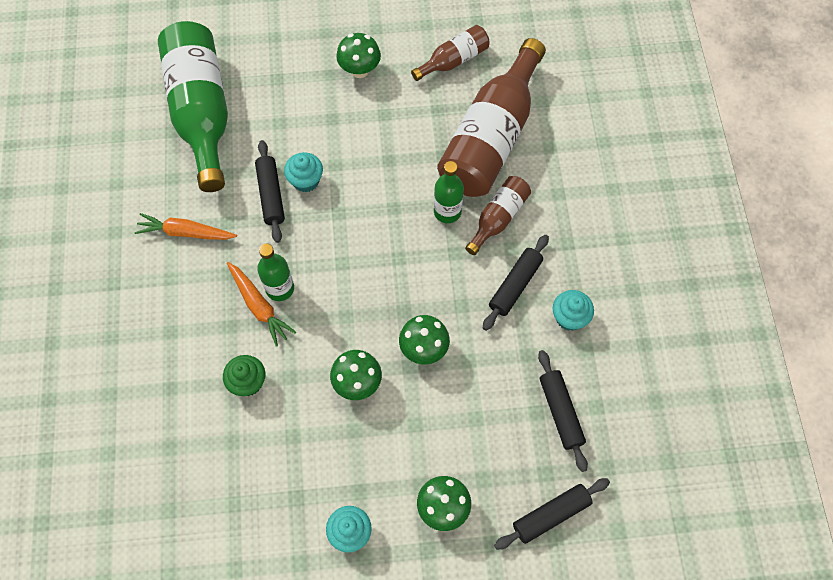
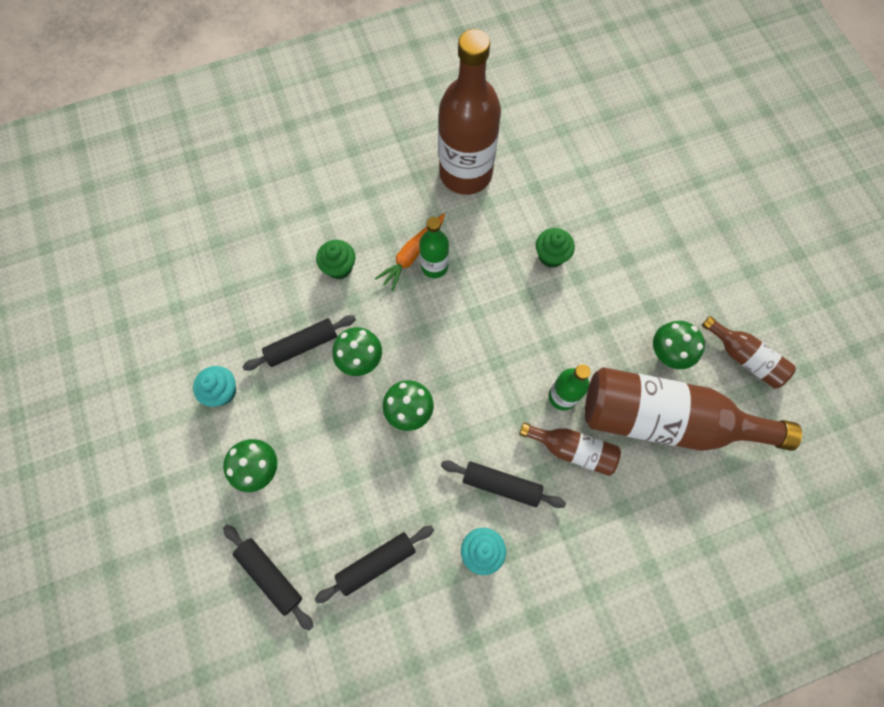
camera: 75 degrees right, 5 degrees up
(186, 232) = (465, 173): orange carrot -> brown bottle
(202, 112) = (590, 147): green bottle -> none
(271, 195) = (526, 230): black rolling pin -> black rolling pin (302, 346)
(306, 181) = (551, 256): turquoise cupcake -> green cupcake
(359, 70) = (693, 269): green mushroom -> green mushroom (668, 353)

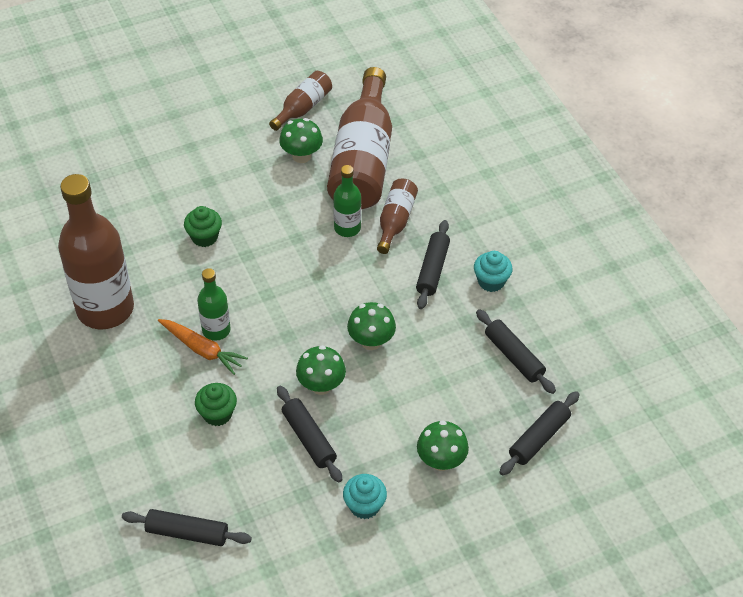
camera: 95 degrees left, 20 degrees down
(223, 244) = (187, 533): none -> black rolling pin

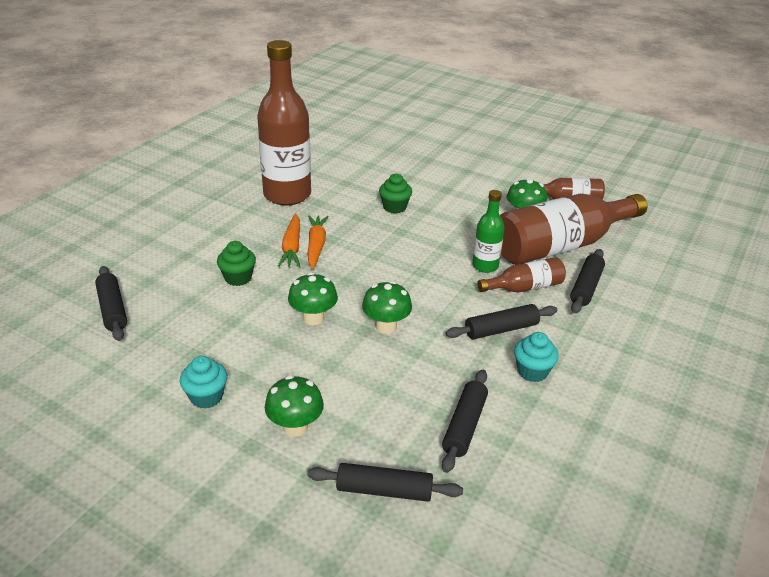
camera: 55 degrees right, 15 degrees down
(216, 330) = (316, 246): green bottle -> orange carrot
(309, 438) = (253, 334): black rolling pin -> black rolling pin (586, 287)

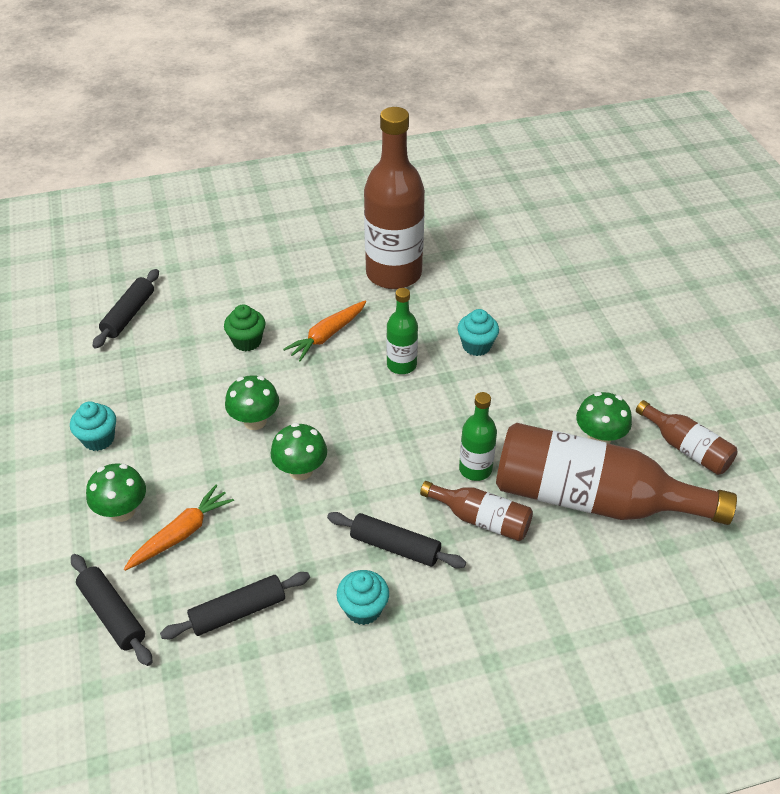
camera: 45 degrees right, 10 degrees up
(316, 246) = (349, 347): orange carrot -> orange carrot (181, 534)
(364, 238) = (401, 365): none -> green bottle
(394, 207) = (476, 346): green cupcake -> turquoise cupcake
(586, 287) = (547, 563): black rolling pin -> none

